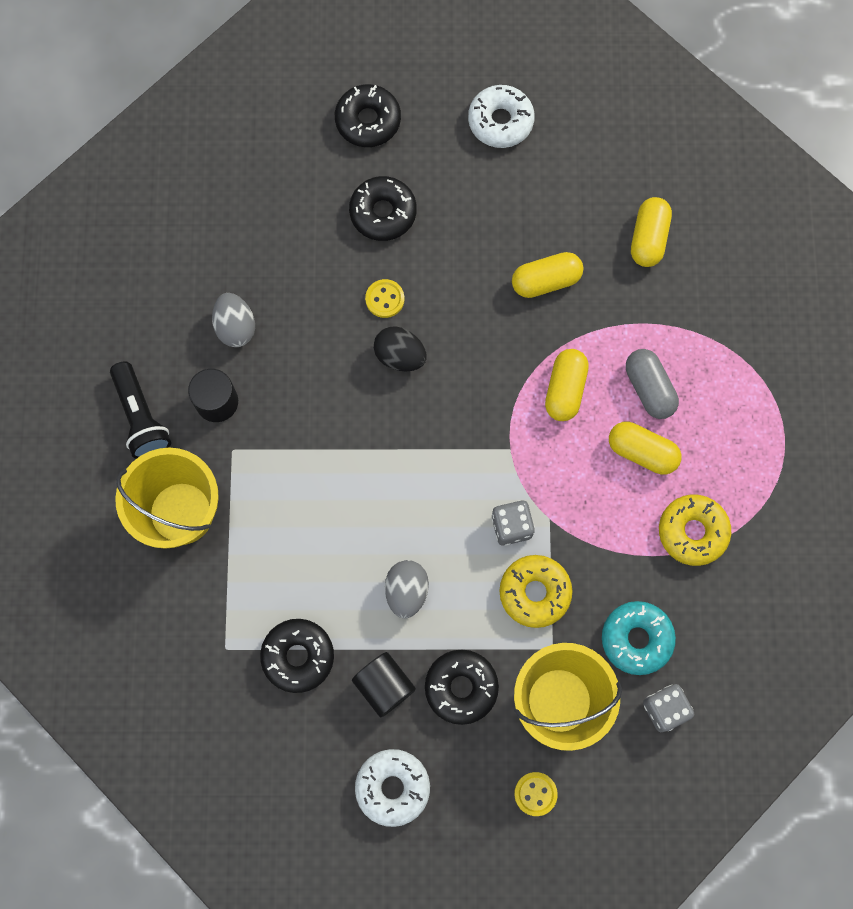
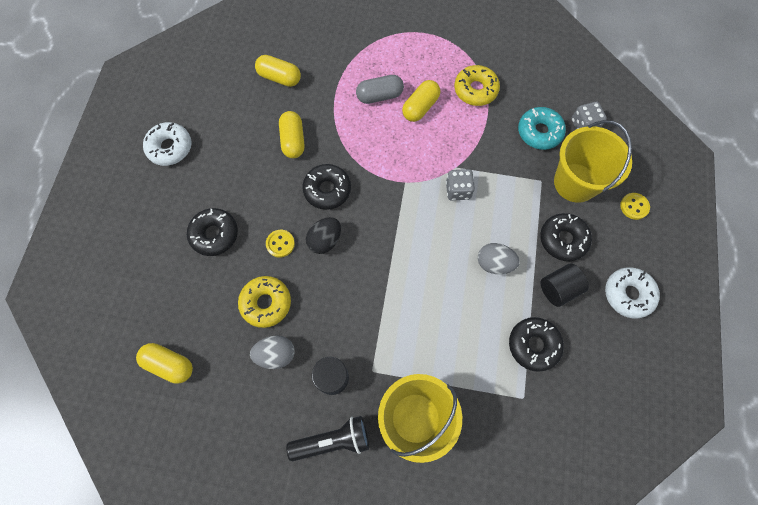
camera: 80 degrees left, 5 degrees down
(368, 121) = (140, 233): black donut -> black donut (327, 190)
(534, 592) = (504, 184): yellow donut -> yellow donut (266, 303)
(565, 389) = (370, 143): yellow capsule -> yellow capsule (169, 364)

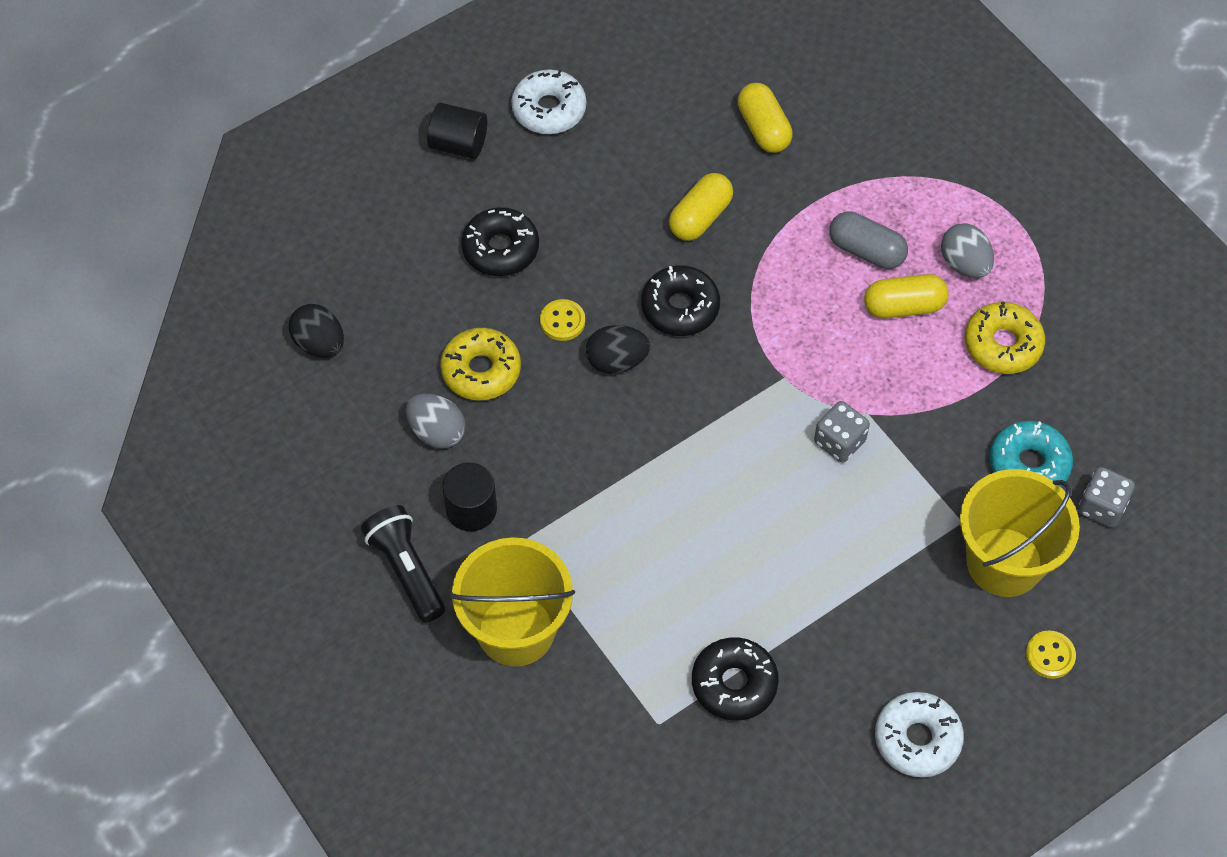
camera: 45 degrees right, 10 degrees down
(169, 364) = (319, 344): yellow capsule -> black egg
(333, 440) = (406, 570): black flashlight -> black flashlight turned 150 degrees counterclockwise
(494, 263) = (789, 559): grey egg -> grey egg (964, 264)
(558, 289) = (836, 655): black cylinder -> black cylinder (458, 144)
(563, 239) = (908, 609): black donut -> none

